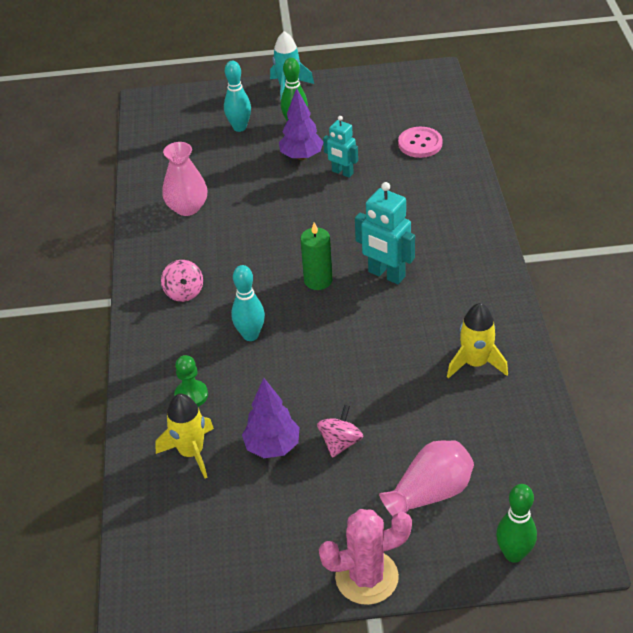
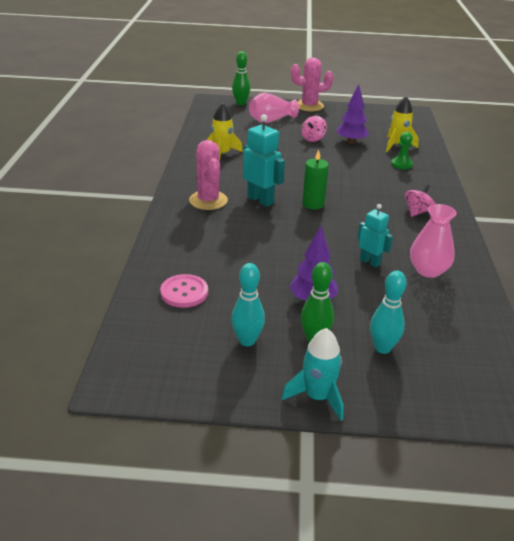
camera: 175 degrees left, 10 degrees down
(184, 292) = (417, 212): pink spinning top -> pink spinning top turned 45 degrees clockwise
(250, 335) = (364, 184): turquoise bowling pin -> turquoise bowling pin (247, 341)
(342, 172) = (274, 277): turquoise robot -> turquoise robot (370, 262)
(451, 261) = (208, 200): none -> pink cactus

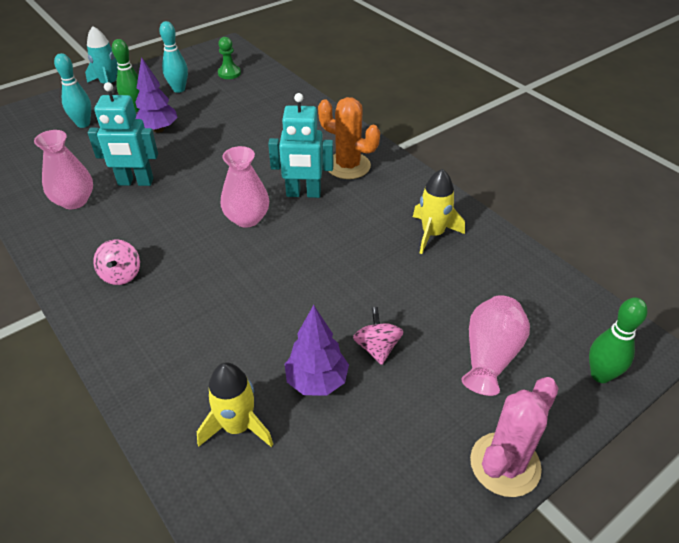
camera: 140 degrees right, 10 degrees up
(184, 292) = (254, 93): pink button -> none
(208, 200) = (348, 166): pink cactus -> orange cactus
(313, 204) = (247, 218): green candle -> pink vase
(370, 262) = (135, 182): turquoise robot -> turquoise robot, size x1.55
(401, 164) = (197, 368): green pawn -> green pawn (229, 73)

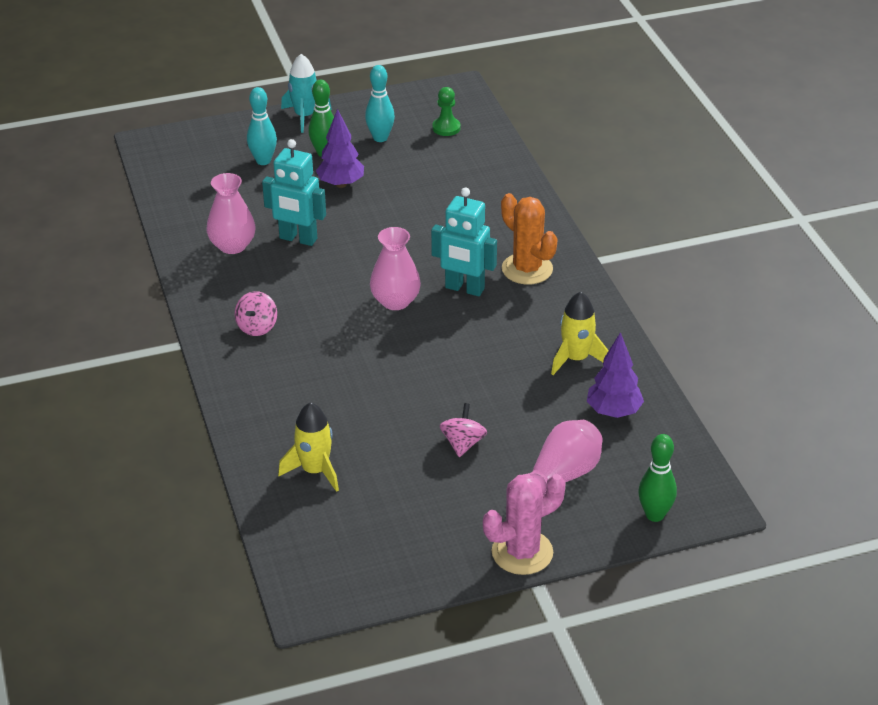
camera: 20 degrees right, 5 degrees down
(316, 381) = (396, 455): purple tree -> purple tree (613, 412)

